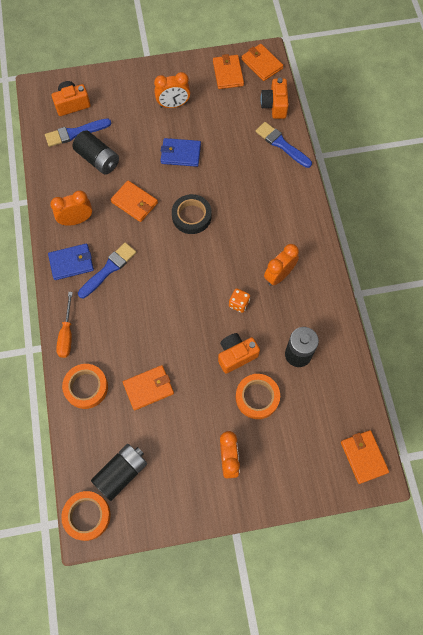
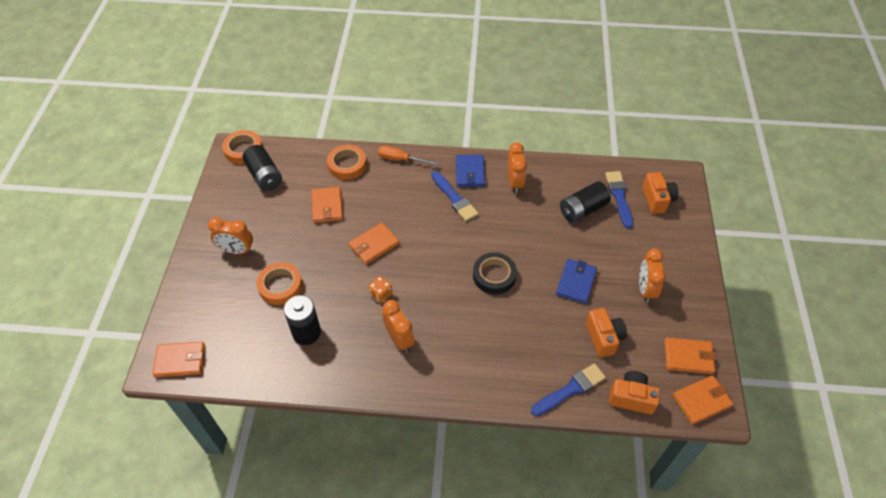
camera: 105 degrees right, 15 degrees down
(134, 202) = (523, 230): orange wallet -> orange wallet (374, 245)
(236, 355) = (328, 279): orange camera -> orange camera (603, 338)

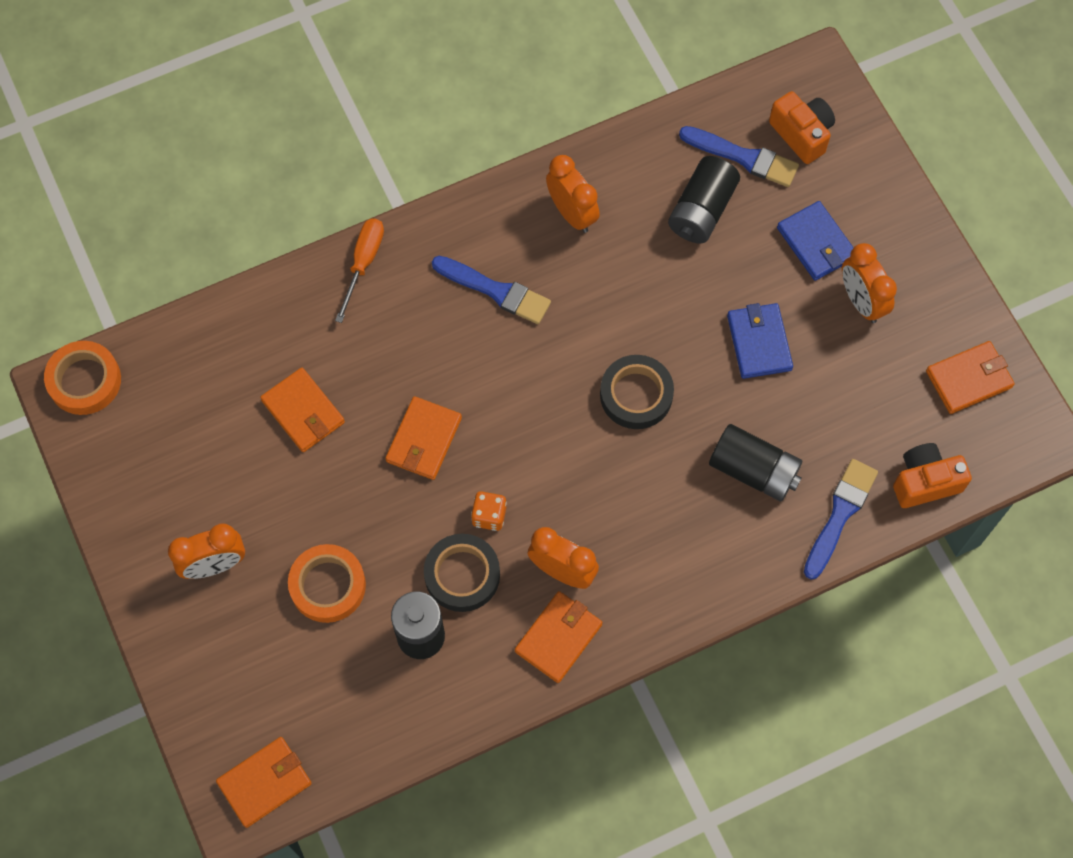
camera: 30 degrees left, 15 degrees up
(264, 176) = (158, 410): black battery -> black battery (753, 470)
(347, 165) = (282, 318): orange tape -> none
(348, 315) = (462, 575): none -> black tape
(400, 159) = (363, 263): orange screwdriver -> orange screwdriver turned 120 degrees clockwise
(470, 172) = (490, 230): blue wallet -> blue wallet (816, 243)
(603, 338) = (843, 411): orange camera -> none
(619, 197) = (743, 157): blue brush -> blue brush turned 150 degrees clockwise
(701, 401) = (1015, 436): orange wallet -> orange wallet (558, 638)

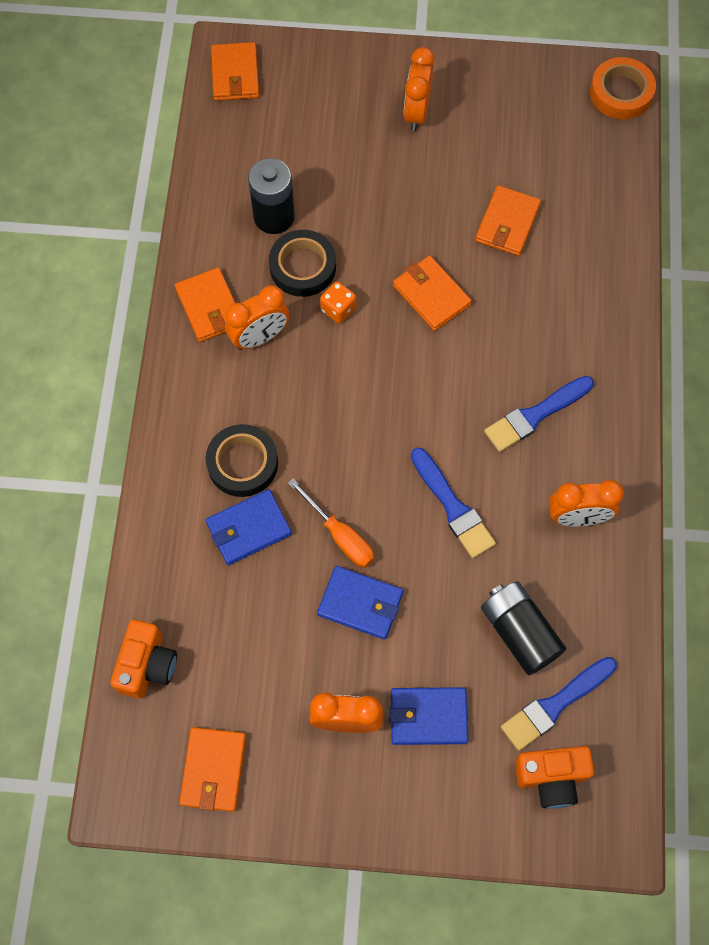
camera: 120 degrees right, 0 degrees up
(303, 412) = (507, 223): orange wallet -> orange wallet turned 60 degrees counterclockwise
(327, 585) = (353, 175): orange tape -> none
(363, 263) = (619, 328): orange screwdriver -> orange screwdriver (340, 535)
(636, 395) = (373, 474): black tape -> black tape (242, 463)
(753, 470) = (248, 528): black battery -> blue wallet
(840, 514) = (166, 575): blue brush -> blue brush (453, 507)

